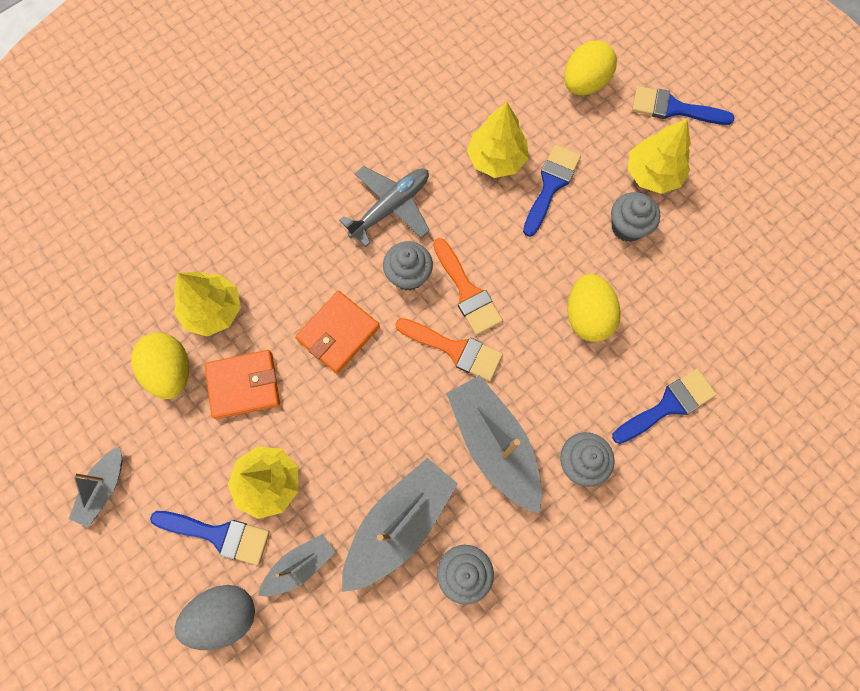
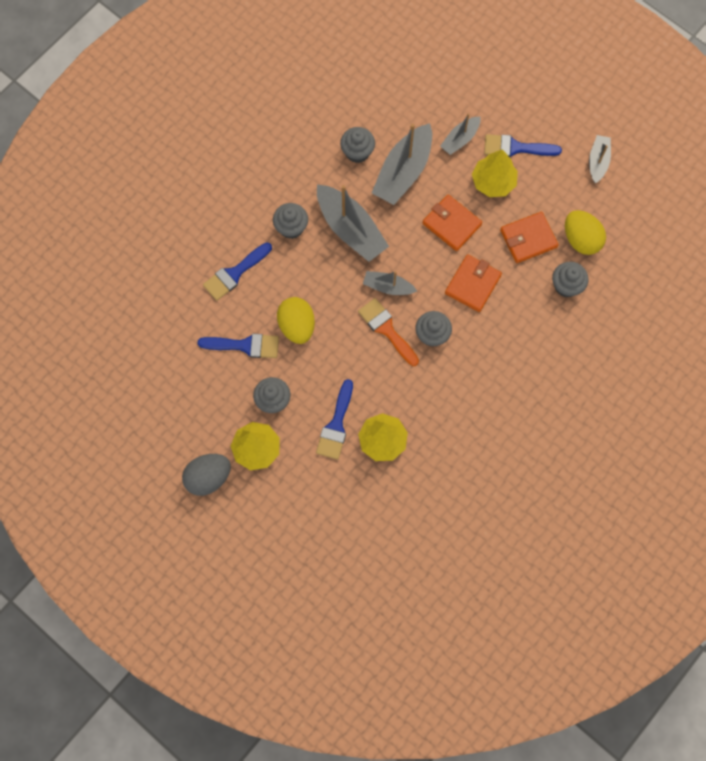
camera: 170 degrees right, 0 degrees up
(213, 310) = (566, 286): yellow tree -> grey cupcake
(224, 614) = (498, 107): grey egg -> grey egg (208, 477)
(346, 426) = (451, 224): none -> orange wallet
(391, 207) = (457, 385): grey plane -> none
(455, 349) = (388, 287): orange brush -> grey boat
(584, 84) = (320, 523): yellow egg -> none
(673, 108) = (243, 512): blue brush -> blue brush (245, 345)

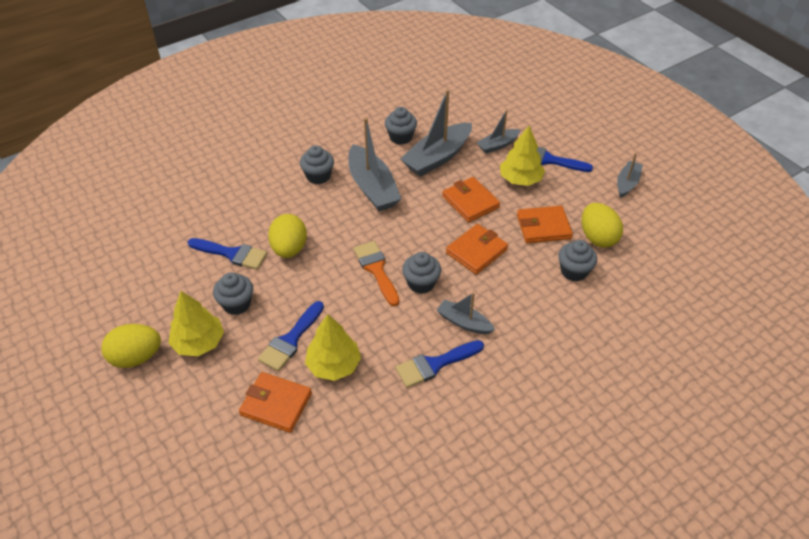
camera: 15 degrees right, 25 degrees down
(208, 477) = (136, 357): grey egg -> yellow egg
(235, 273) = (250, 199): blue brush -> blue brush (435, 364)
(347, 490) = (276, 404): none -> orange wallet
(388, 287) = (391, 236): grey boat -> grey boat (464, 322)

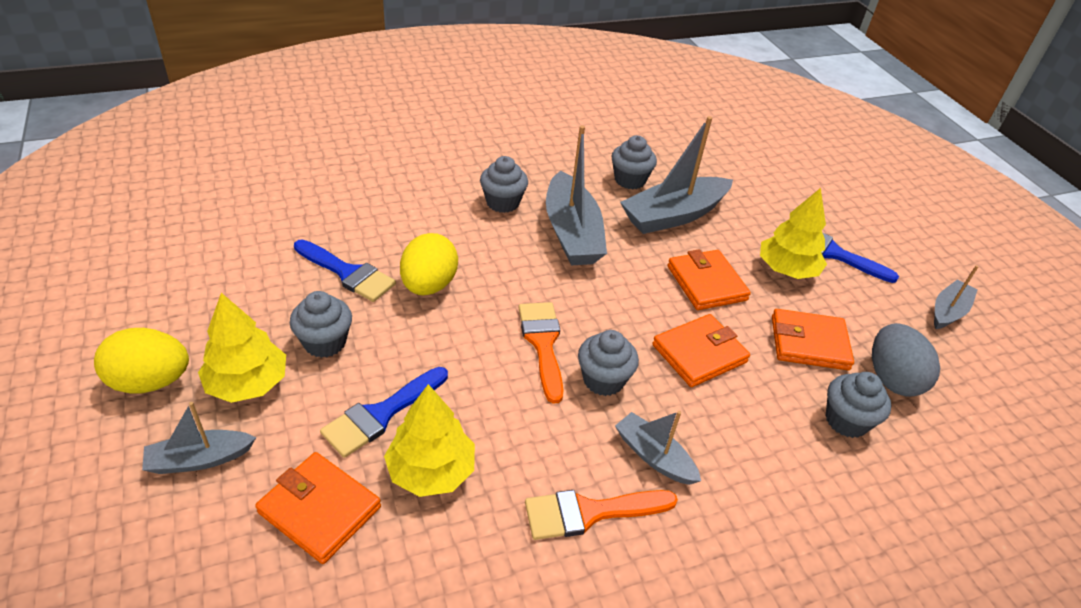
camera: 10 degrees right, 5 degrees down
(435, 364) = (589, 513): blue brush -> orange brush
(498, 145) = (763, 219): grey boat -> grey boat (199, 459)
(597, 237) = (892, 378): yellow egg -> grey egg

